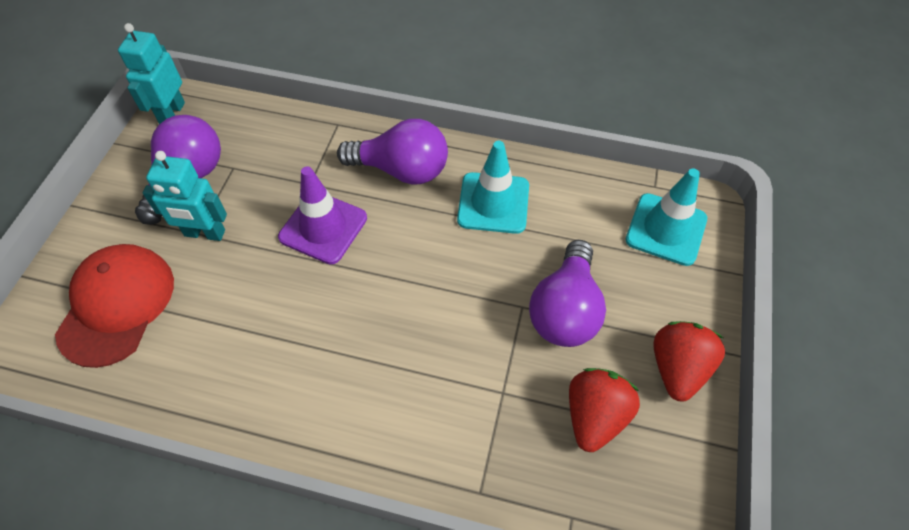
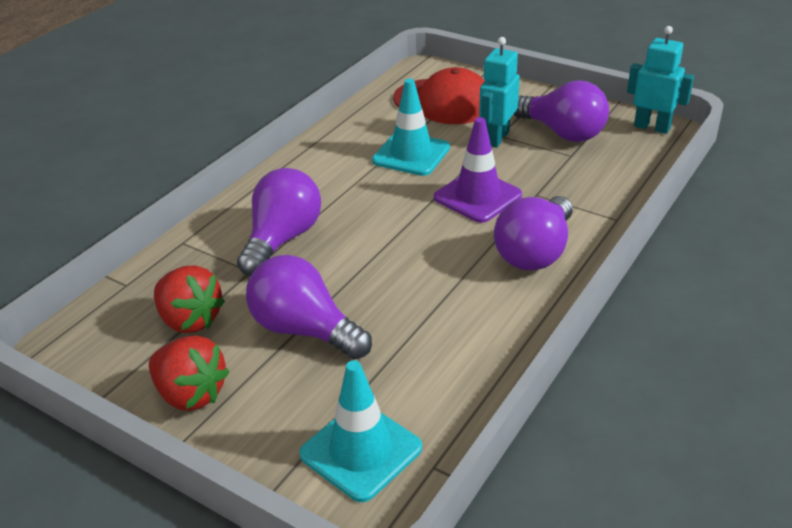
camera: 110 degrees right, 20 degrees down
(443, 382) = (282, 239): none -> purple light bulb
(493, 203) = (463, 309): turquoise traffic cone -> turquoise traffic cone (411, 154)

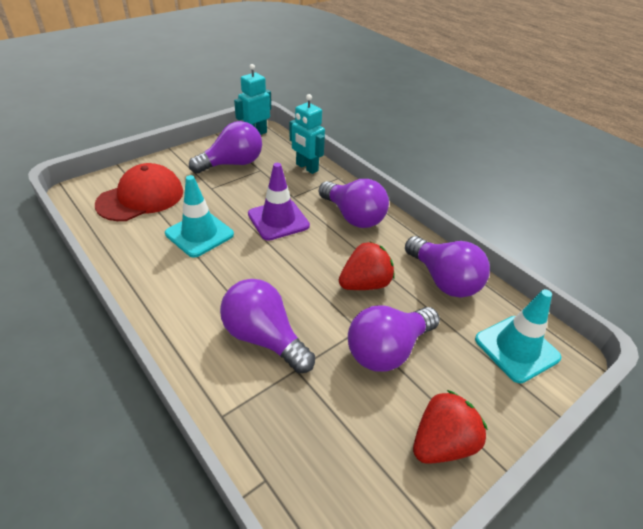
camera: 75 degrees left, 5 degrees up
(190, 320) = (345, 428): red strawberry -> red strawberry (365, 284)
(457, 360) = (443, 280): none -> purple light bulb
(496, 138) = (214, 190): turquoise robot -> turquoise robot (306, 167)

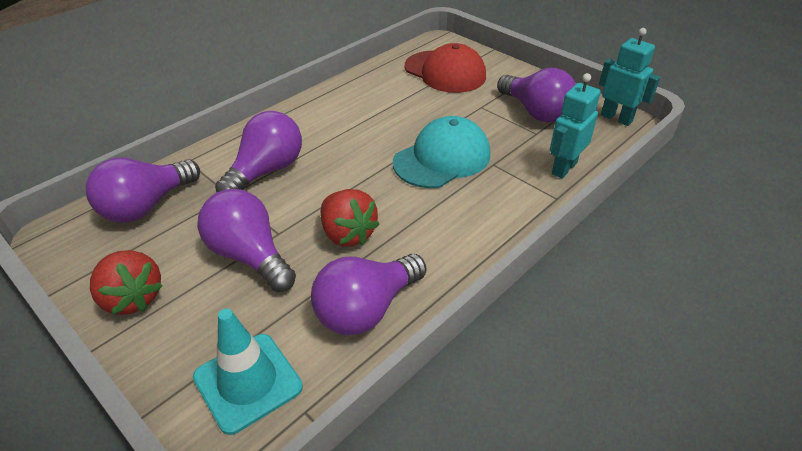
camera: 85 degrees right, 0 degrees up
(199, 234) = (401, 113): turquoise traffic cone -> none
(278, 220) = (442, 158): purple traffic cone -> turquoise cap
(353, 216) = (473, 217): purple light bulb -> purple light bulb (146, 206)

